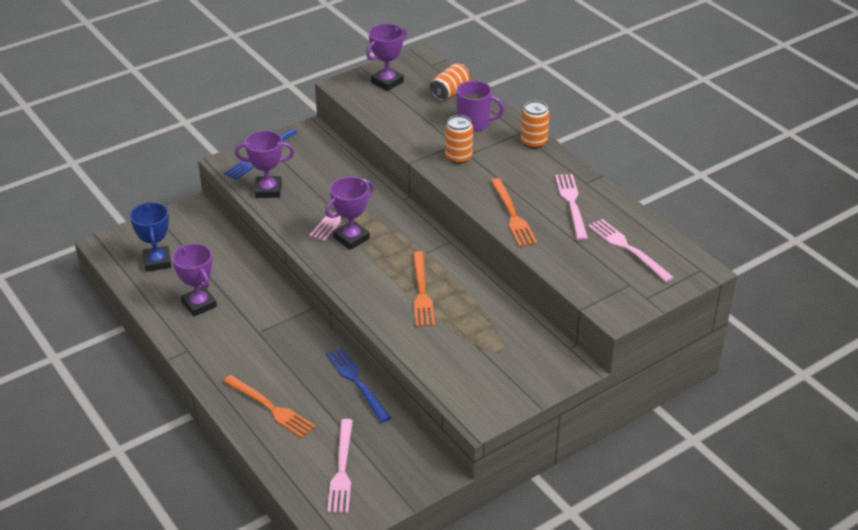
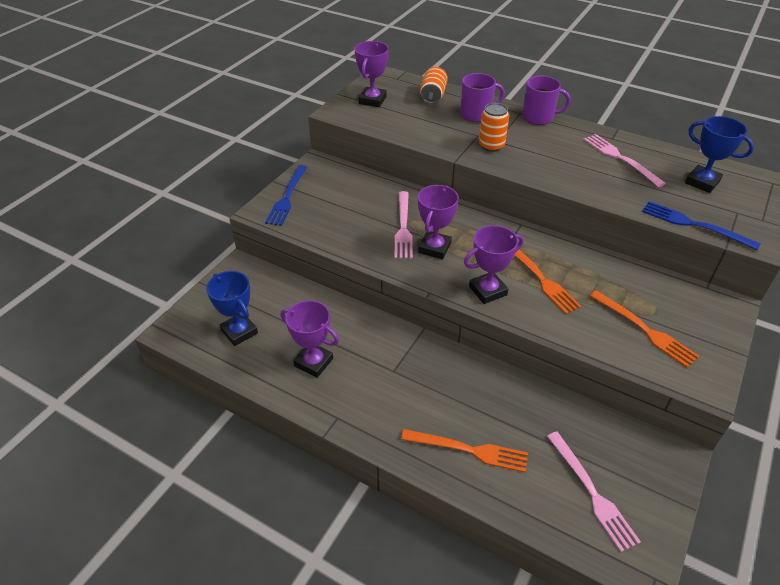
camera: 25 degrees left, 5 degrees up
(268, 190) = (320, 226): purple trophy -> purple trophy (488, 291)
(357, 382) = (526, 388): blue fork -> blue fork (694, 225)
(512, 215) = (584, 181): orange fork -> orange fork (644, 330)
(533, 142) = (538, 117): orange can -> purple mug
(628, 248) = (702, 182): pink fork -> blue trophy

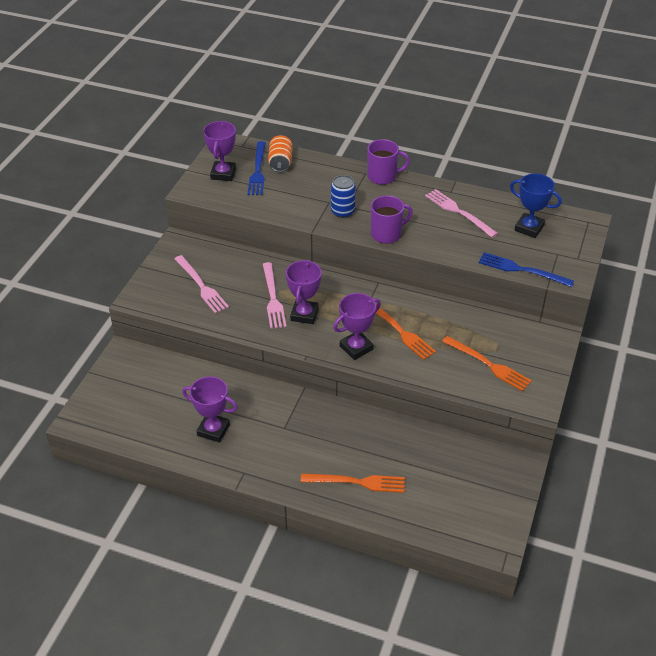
camera: 10 degrees left, 0 degrees up
(239, 332) = (140, 412): blue trophy -> none
(287, 197) = (158, 281): blue fork -> blue fork (257, 171)
(476, 114) = (325, 179): purple mug -> purple mug (387, 234)
(491, 145) = (342, 211): orange can -> blue can
(592, 493) = (457, 500): pink fork -> pink fork (201, 286)

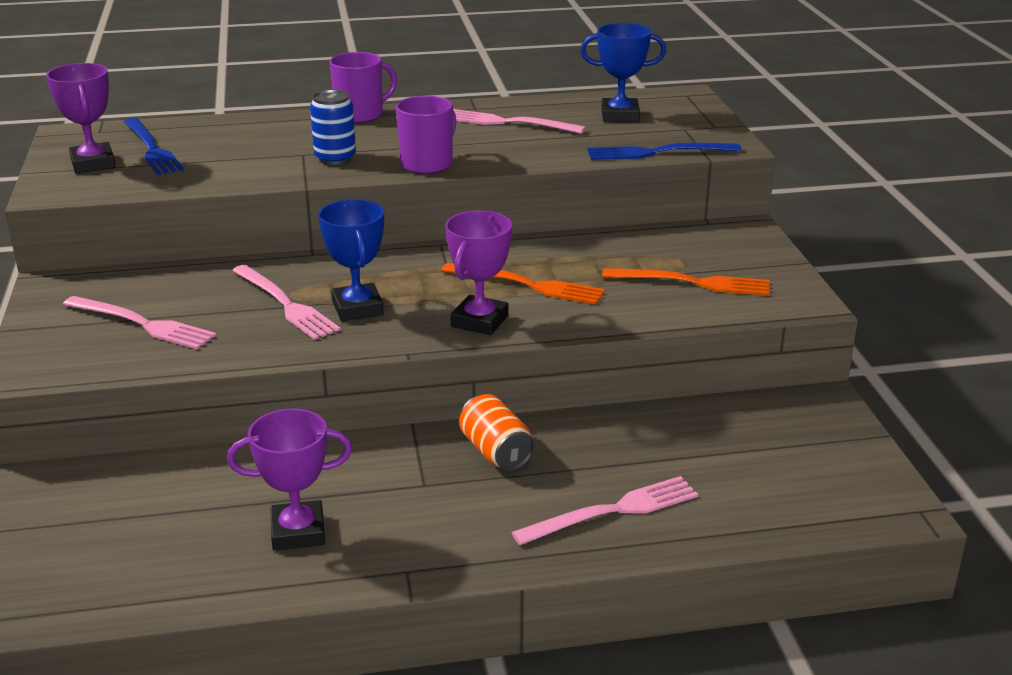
camera: 30 degrees left, 15 degrees down
(280, 162) = (182, 134): orange can -> orange can (496, 452)
(304, 314) = (357, 308): purple trophy -> blue trophy
(357, 482) = (613, 511): orange fork -> pink fork

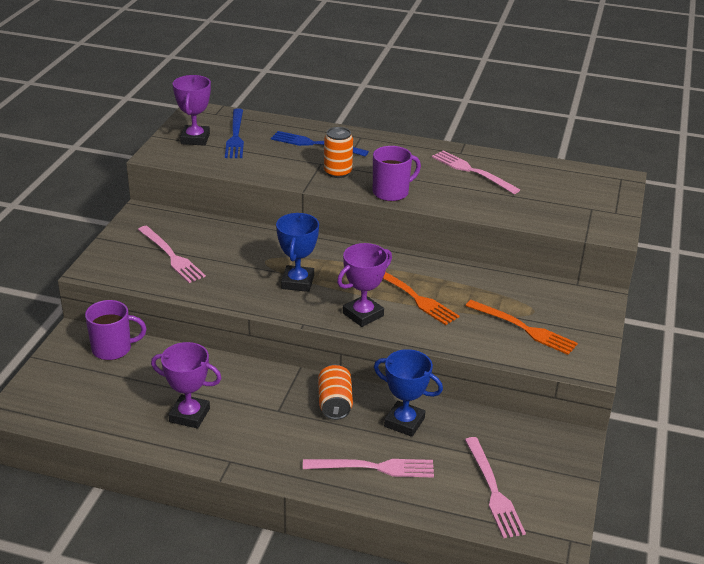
camera: 25 degrees right, 5 degrees up
(285, 304) = (258, 266): pink fork -> pink fork (493, 490)
(335, 158) = (337, 172): blue can -> orange can
(361, 115) = (381, 140): purple mug -> purple mug (113, 349)
(620, 116) = (555, 185): blue trophy -> blue trophy (404, 422)
(657, 152) = (553, 224): blue fork -> blue fork (315, 144)

